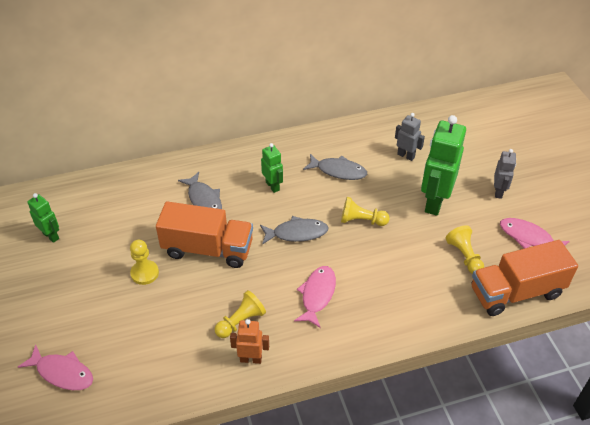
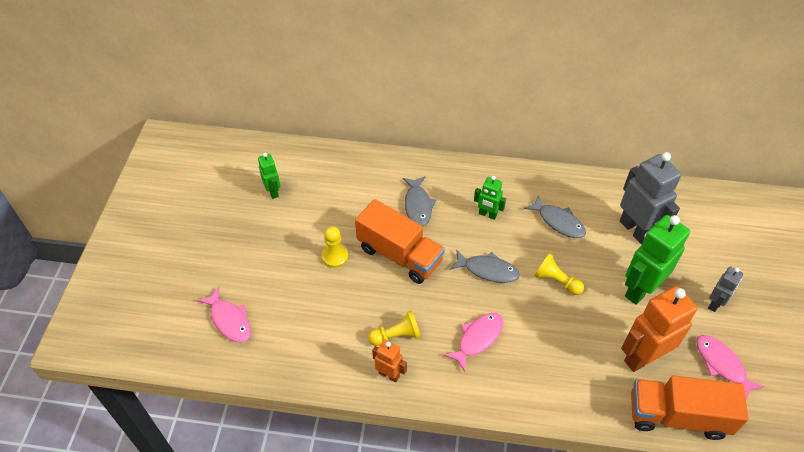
camera: 25 degrees right, 5 degrees up
(272, 186) = (487, 214): green robot -> green robot turned 120 degrees clockwise
(406, 155) = (635, 230): grey robot -> grey robot, size x1.91
(464, 256) = (642, 357): yellow pawn -> orange robot

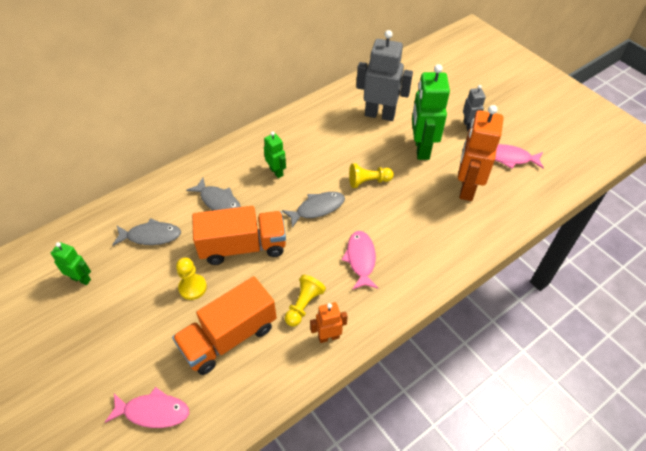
camera: 45 degrees left, 0 degrees up
(487, 214) = (276, 172): green robot -> green robot turned 105 degrees counterclockwise
(558, 222) = (328, 143): grey fish -> grey fish (151, 236)
(677, 416) = (521, 207): orange truck -> orange truck (229, 337)

